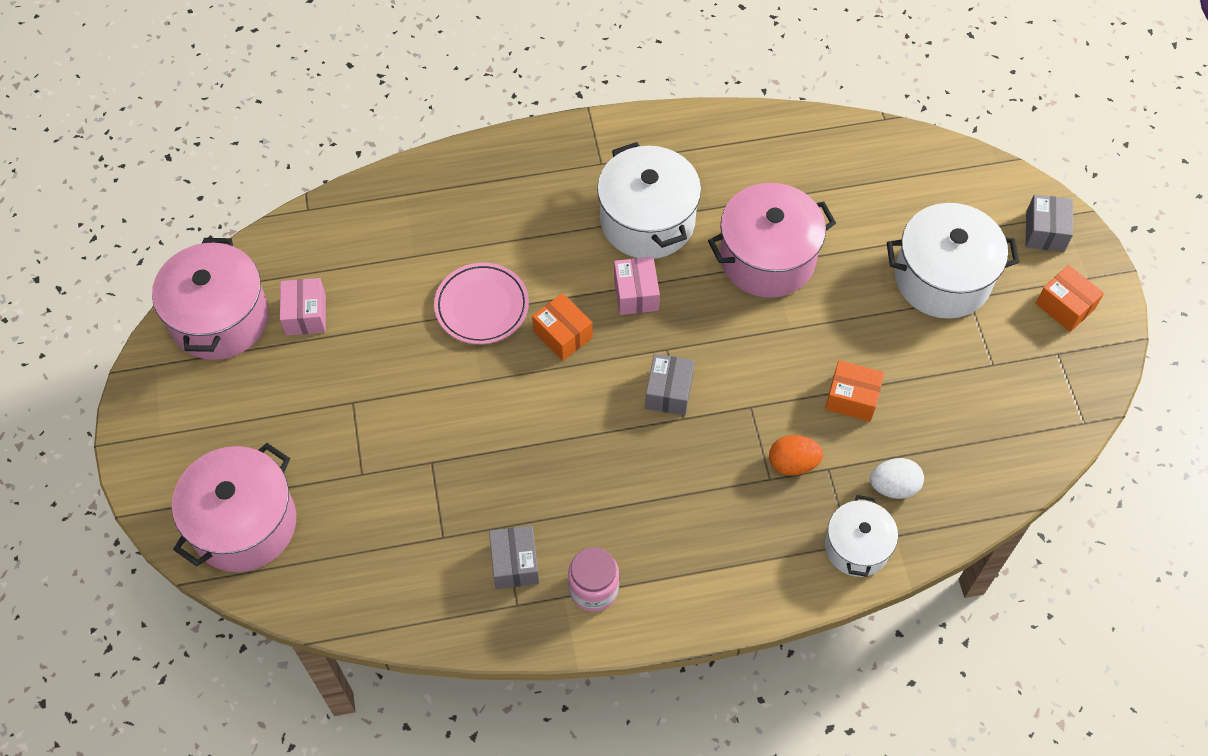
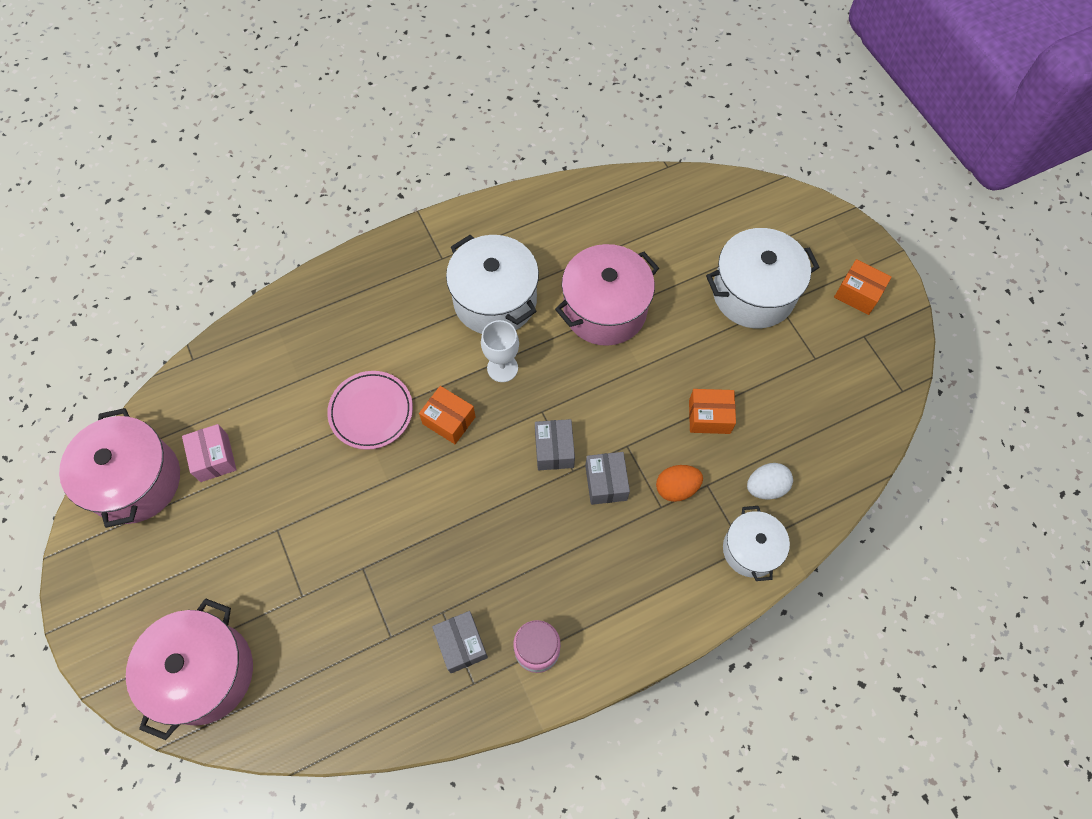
camera: 15 degrees left, 5 degrees up
(636, 294) = (502, 368): pink box -> white goblet
(1045, 231) = (823, 234): grey box -> grey box (606, 483)

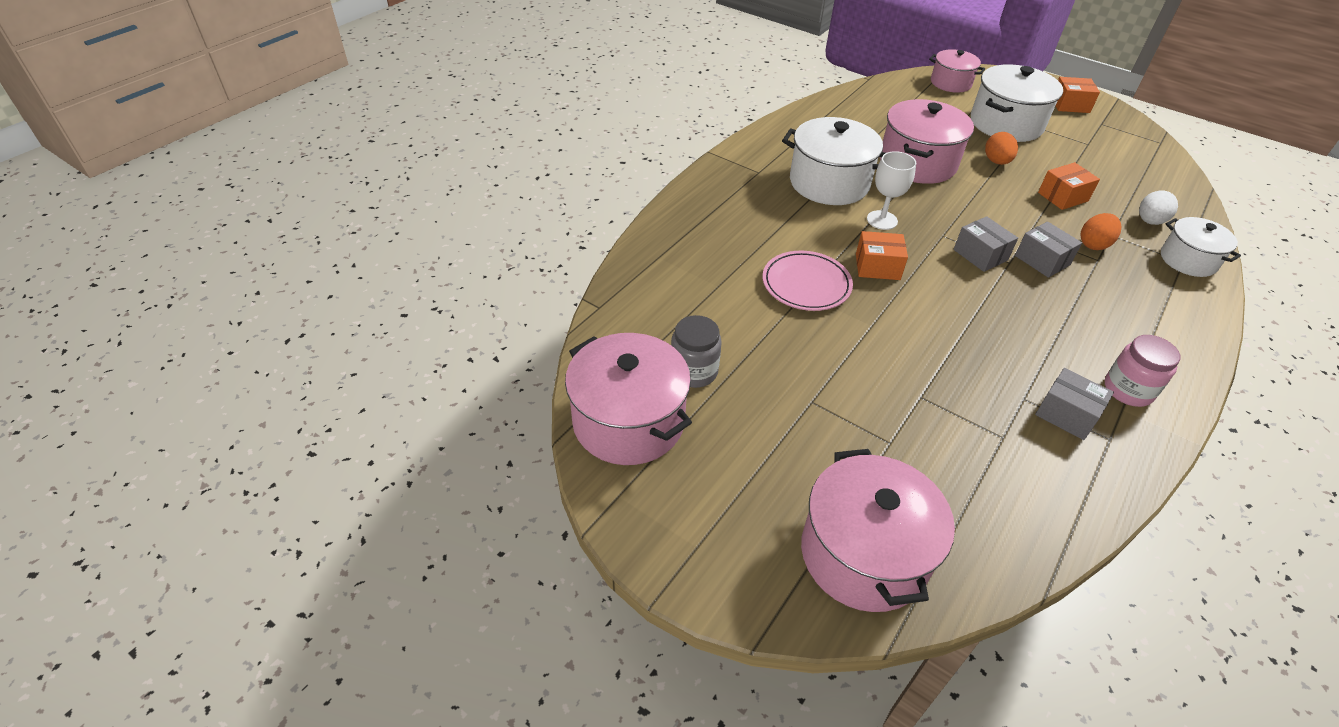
camera: 30 degrees left, 20 degrees down
(214, 458) = (694, 371): pink box -> grey jar
(688, 342) = (996, 162): none -> orange egg
(753, 207) = (950, 83): none -> pink pot

